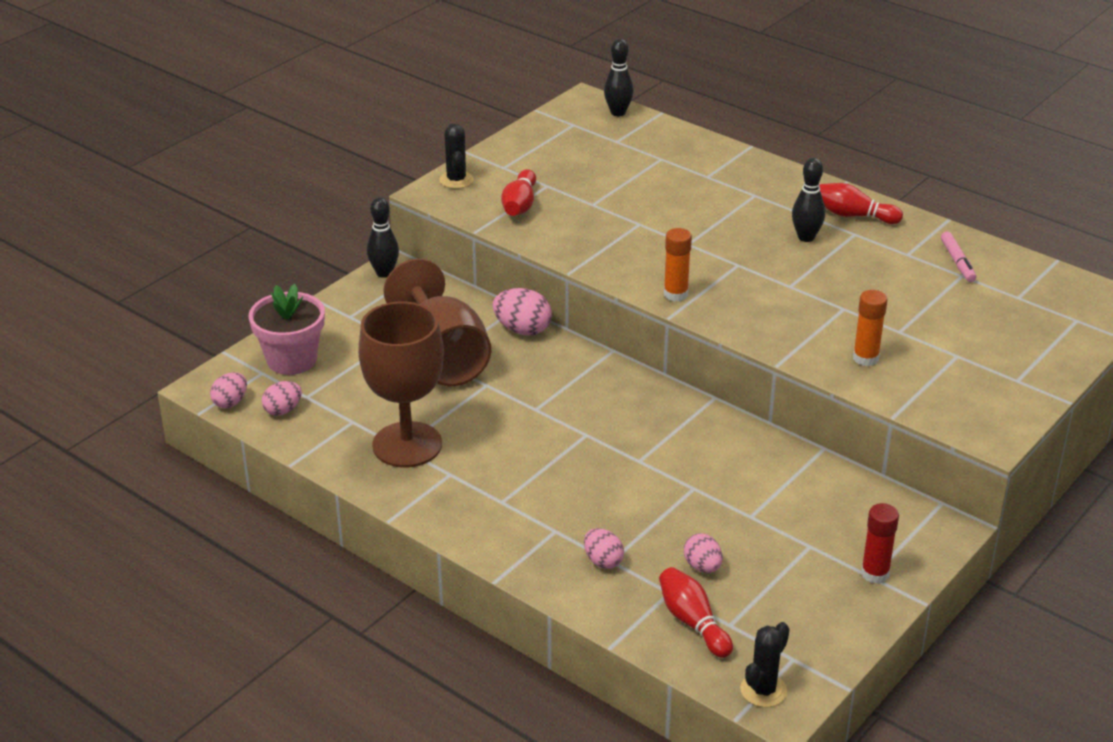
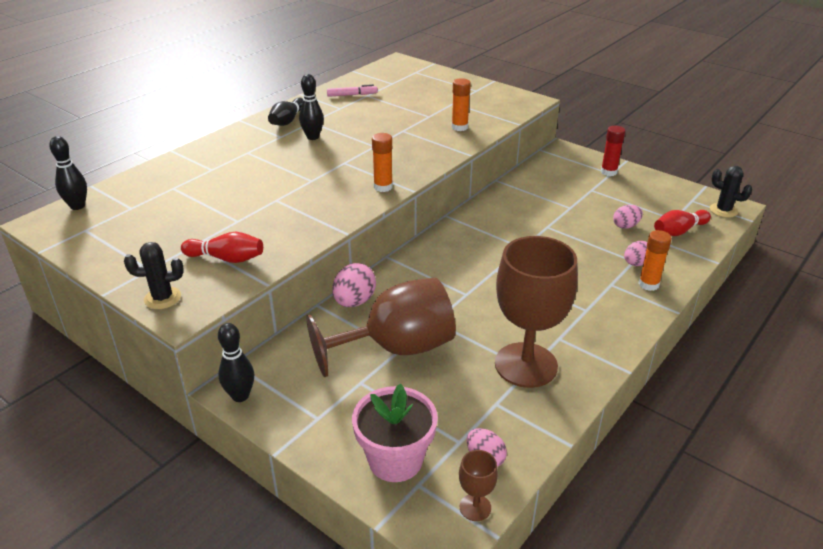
camera: 90 degrees left, 0 degrees up
(230, 402) = (475, 507): pink egg -> brown goblet
(554, 565) = (648, 284): none -> orange glue stick
(853, 215) = (288, 120): red bowling pin -> black bowling pin

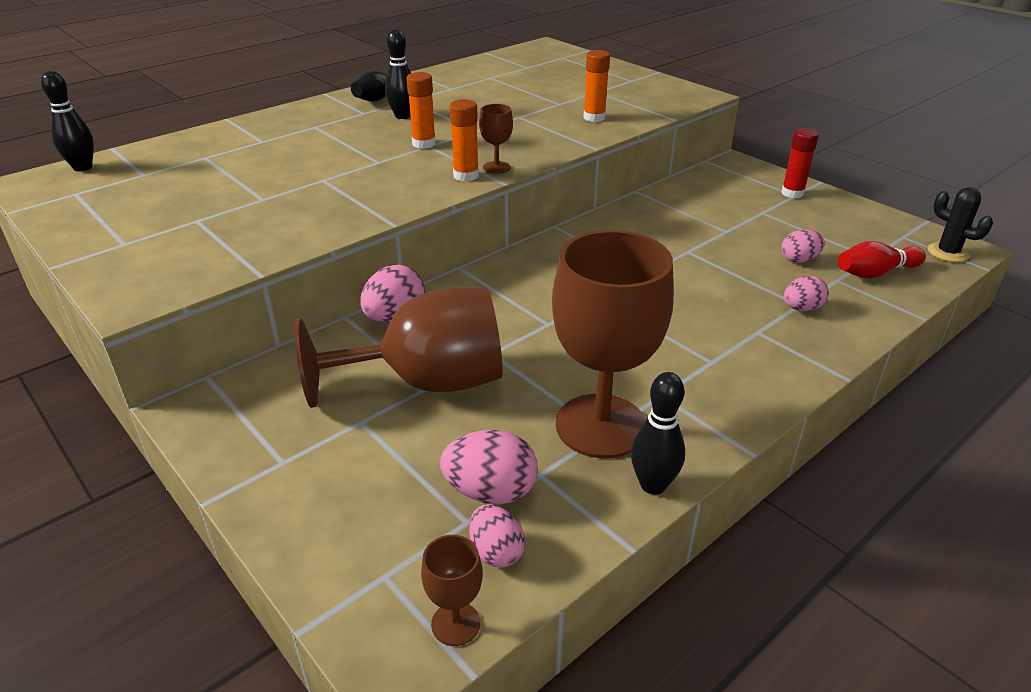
camera: 10 degrees right, 0 degrees up
(162, 298) = (120, 278): black cactus -> none
(226, 258) = (225, 240): red bowling pin -> none
(240, 396) = (195, 419): black bowling pin -> black bowling pin (653, 485)
(352, 95) = (472, 76): pink marker -> none
(395, 460) = (365, 535): pink flower pot -> none
(403, 178) = (496, 167): none -> brown goblet
(467, 420) = (490, 491): none -> pink egg
(648, 284) = (813, 337): orange glue stick -> orange glue stick (424, 144)

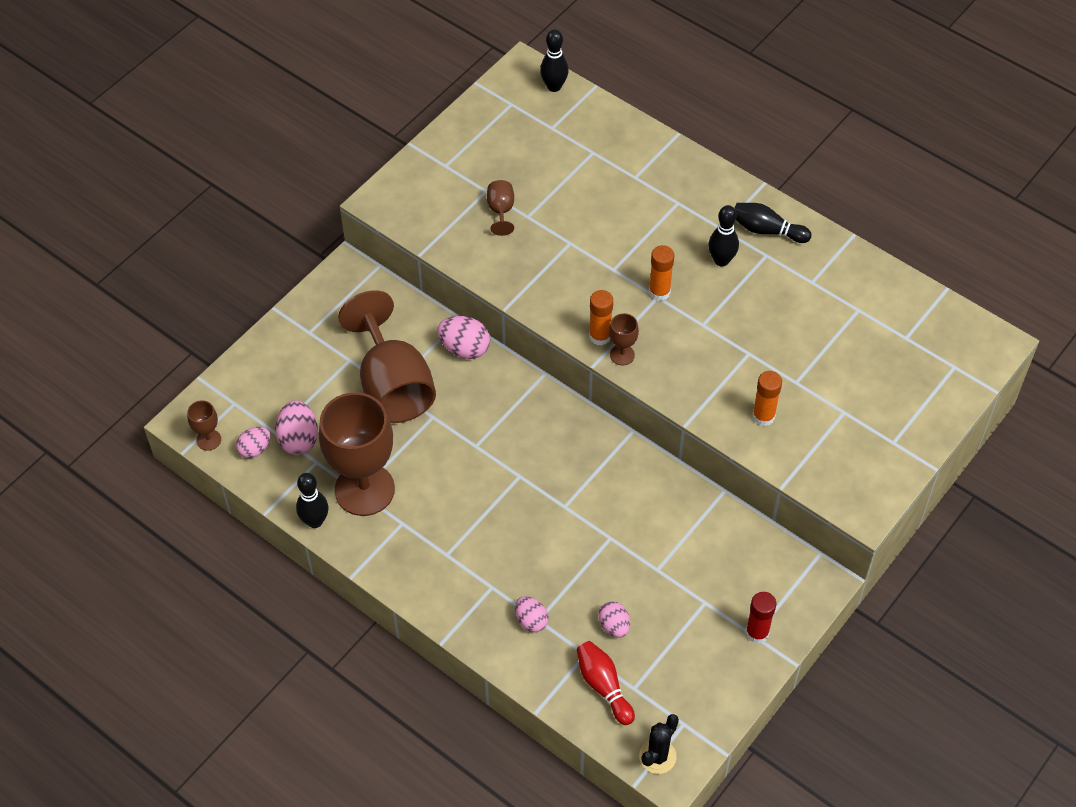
camera: 80 degrees right, 20 degrees up
(239, 213) = (501, 211): none -> brown goblet

